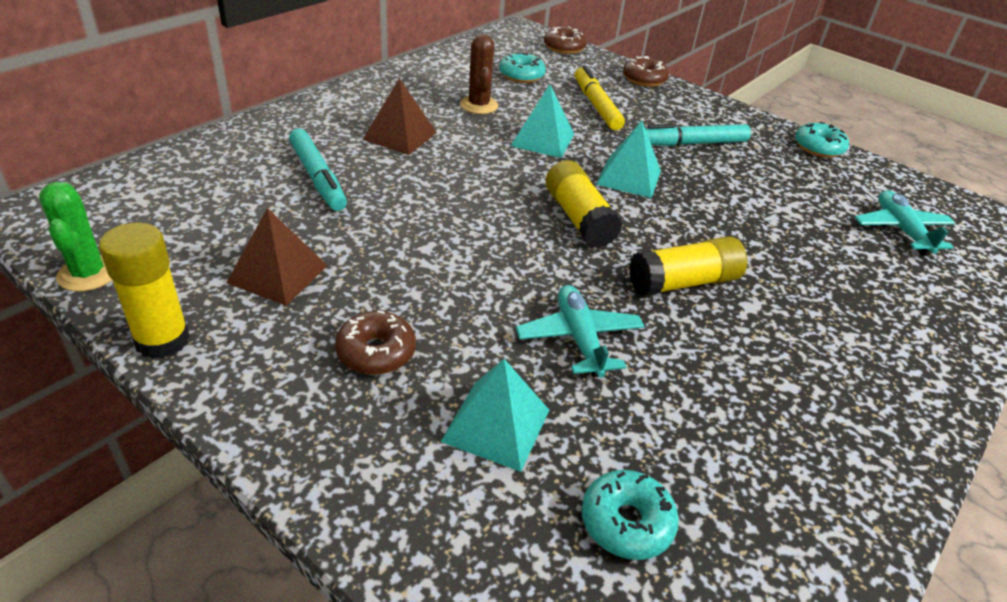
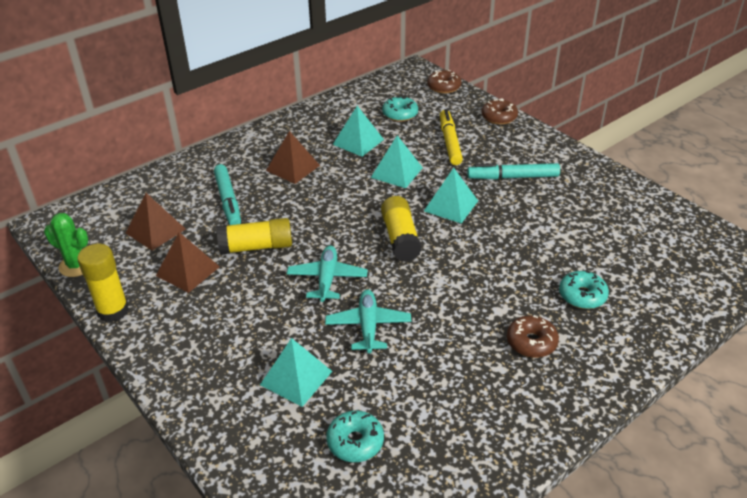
camera: 15 degrees right, 0 degrees up
(88, 274) = (76, 265): green cactus -> green cactus turned 60 degrees counterclockwise
(213, 220) = (155, 231): none -> brown pyramid
(376, 352) = (236, 326): brown donut -> brown donut (531, 342)
(479, 105) = (358, 142): brown cactus -> turquoise pyramid
(683, 283) = (457, 291): yellow glue stick -> yellow glue stick (256, 247)
(818, 148) = (619, 182): turquoise donut -> turquoise donut (582, 296)
(901, 230) = (650, 257): turquoise plane -> turquoise plane (327, 279)

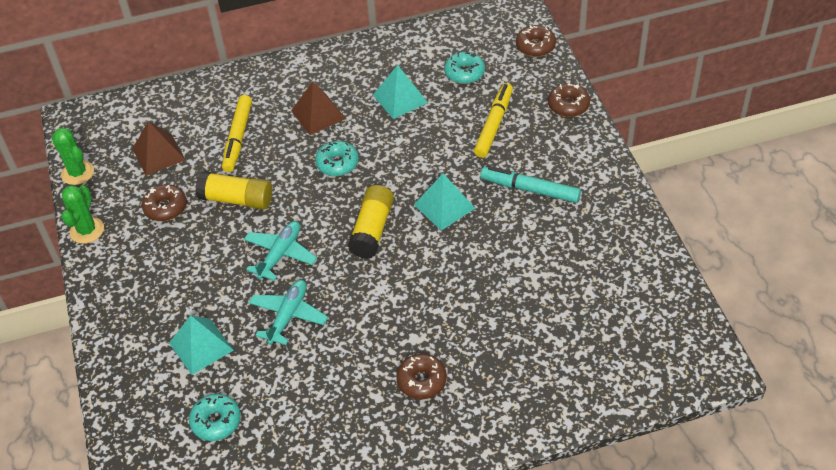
camera: 25 degrees right, 10 degrees up
(113, 311) = (87, 230): yellow glue stick -> green cactus
(187, 271) = (165, 207): brown pyramid -> brown donut
(228, 201) = (238, 138): turquoise marker -> yellow marker
(397, 172) = (416, 149): turquoise pyramid -> none
(582, 296) = (503, 348): turquoise donut -> turquoise donut (337, 163)

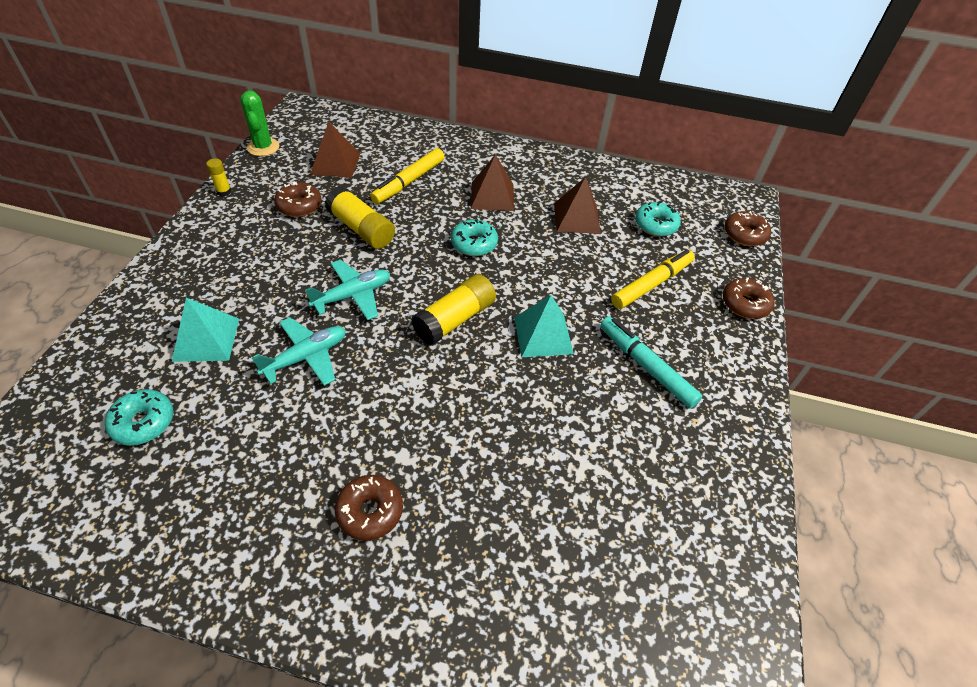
camera: 25 degrees right, 0 degrees up
(87, 230) = (224, 192): green cactus -> yellow glue stick
(400, 99) = (576, 218): turquoise pyramid -> brown pyramid

